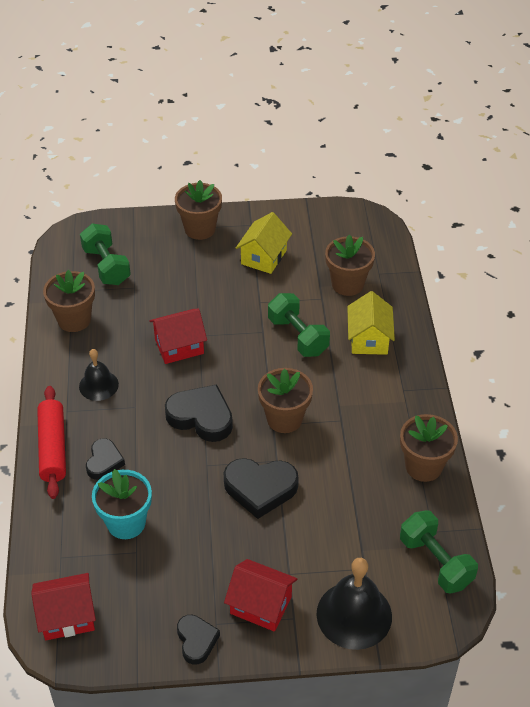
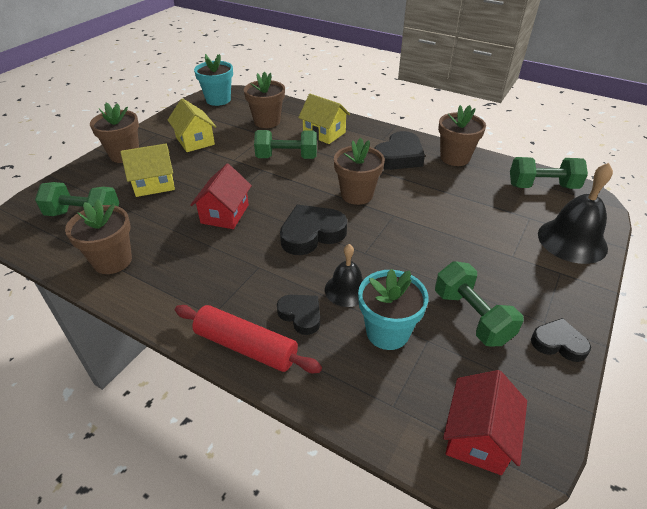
camera: 55 degrees left, 5 degrees down
(98, 385) = (207, 279): black bell -> black bell (346, 289)
(178, 277) = (154, 184): none -> yellow house
(184, 571) = (472, 317): none -> green dumbbell
(260, 489) = (415, 234): black heart -> black heart (399, 156)
(261, 605) = (537, 285): red house -> none
(351, 223) = (218, 100): none -> turquoise flower pot

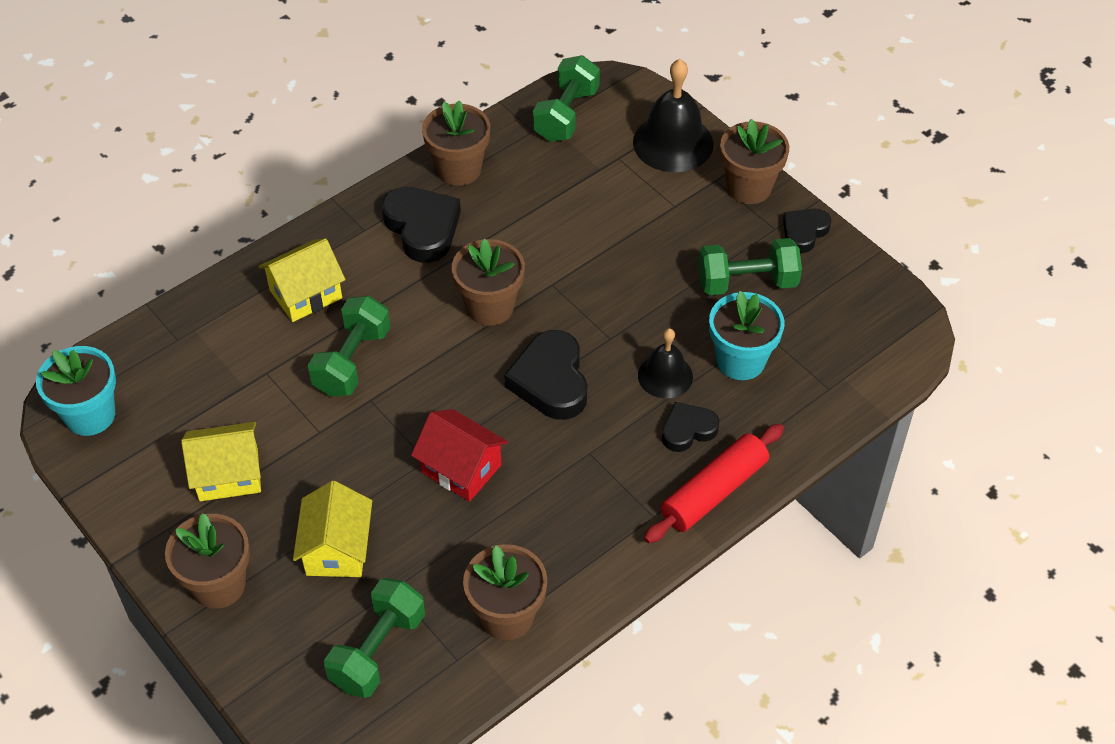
camera: 70 degrees left, 10 degrees up
(267, 121) = (221, 360): brown flower pot -> brown flower pot (749, 187)
(478, 437) = (879, 339): red house -> none

